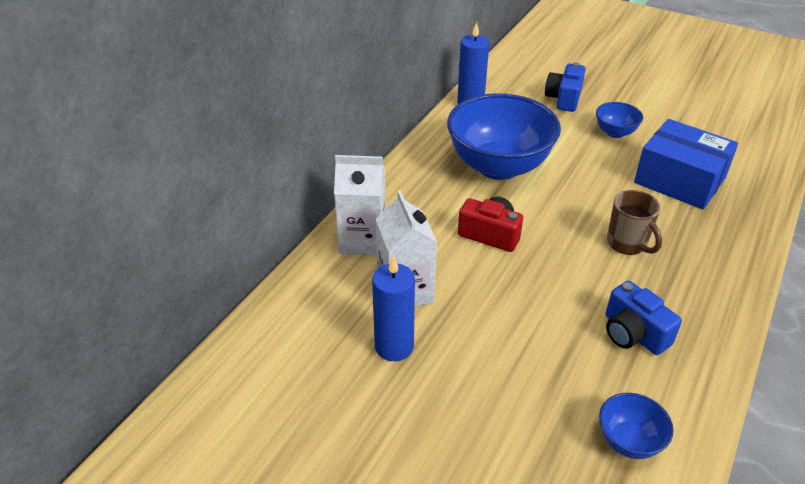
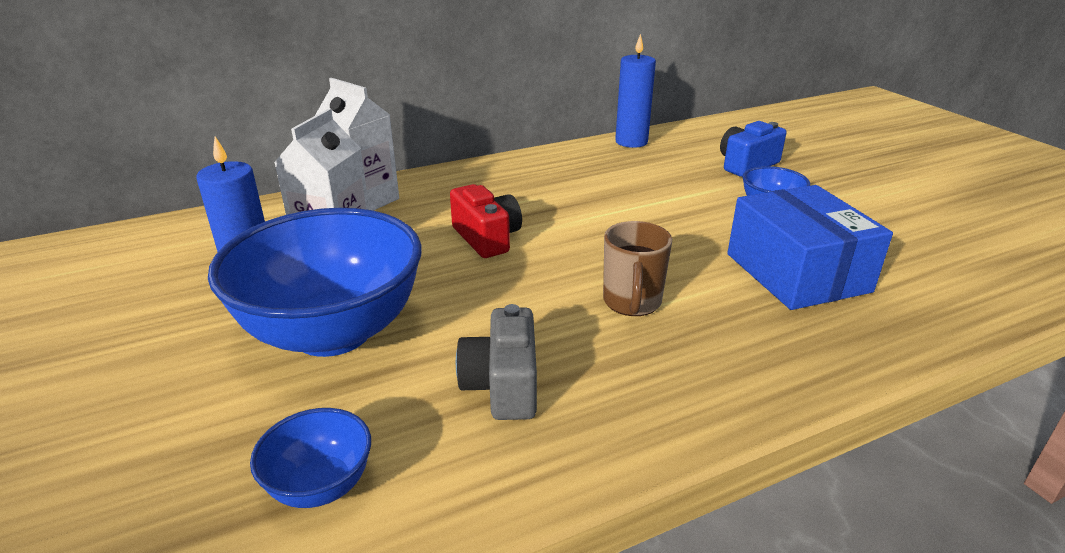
camera: 35 degrees right, 10 degrees down
(498, 166) = (583, 192): blue bowl -> blue bowl (333, 332)
(633, 333) = (502, 385): blue camera -> grey camera

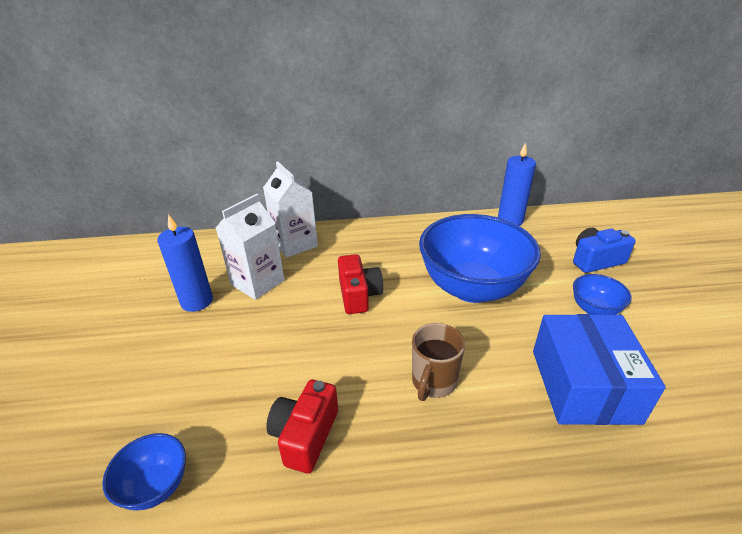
camera: 20 degrees right, 5 degrees up
(333, 332) = (222, 356): blue bowl -> blue bowl (472, 288)
(502, 385) = (305, 435): grey camera -> red camera

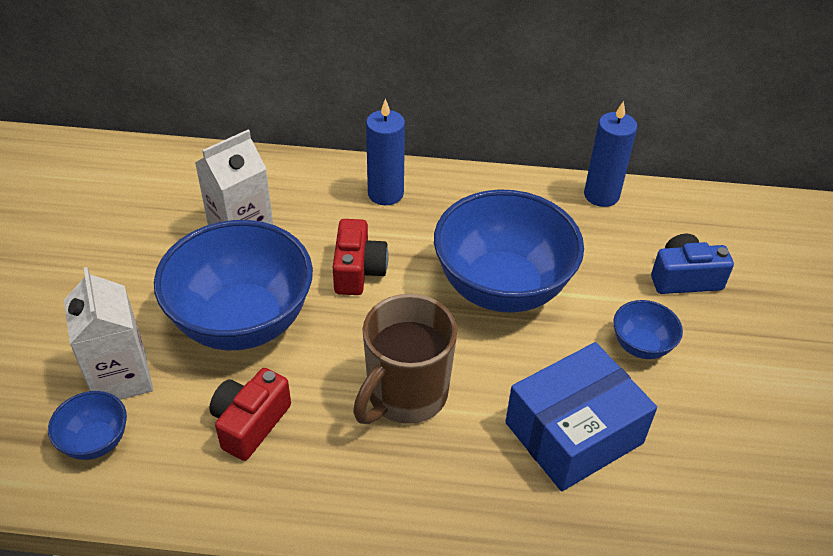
camera: 10 degrees right, 10 degrees up
(197, 301) = (165, 243): blue candle -> blue candle (385, 193)
(275, 349) = (242, 321): none -> blue bowl
(295, 244) = (300, 181): white carton -> white carton (121, 377)
(433, 382) = (405, 395): brown mug -> brown mug, size x1.55
(584, 385) = (574, 433): blue box -> blue box turned 45 degrees clockwise

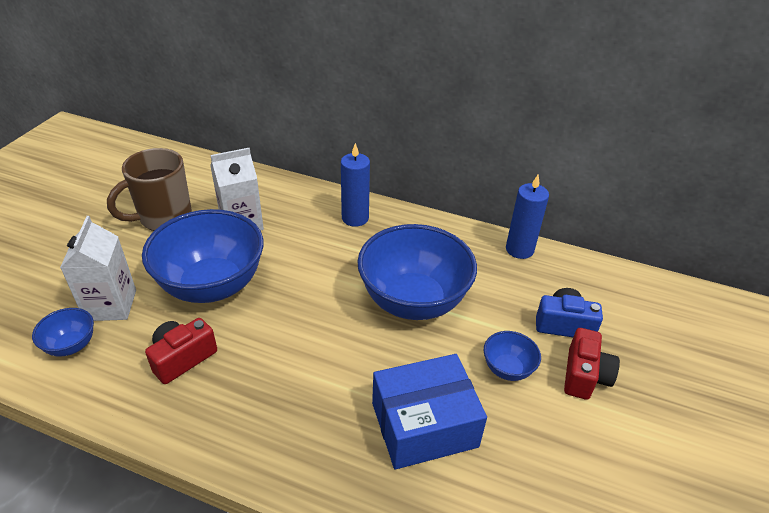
camera: 15 degrees right, 5 degrees down
(358, 271) = (311, 267): red camera -> red camera (584, 375)
(405, 395) = (304, 364): brown mug -> brown mug (164, 218)

